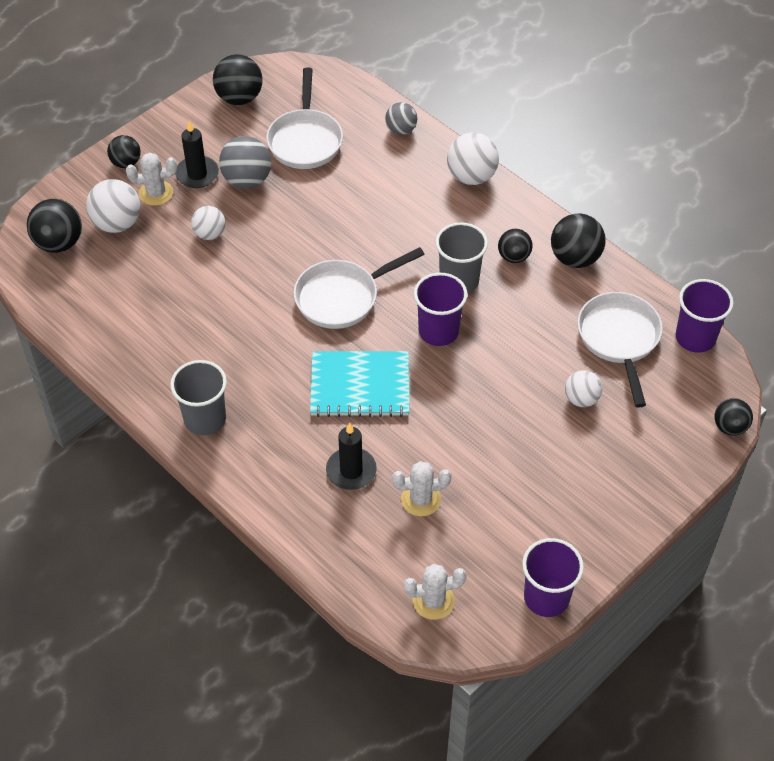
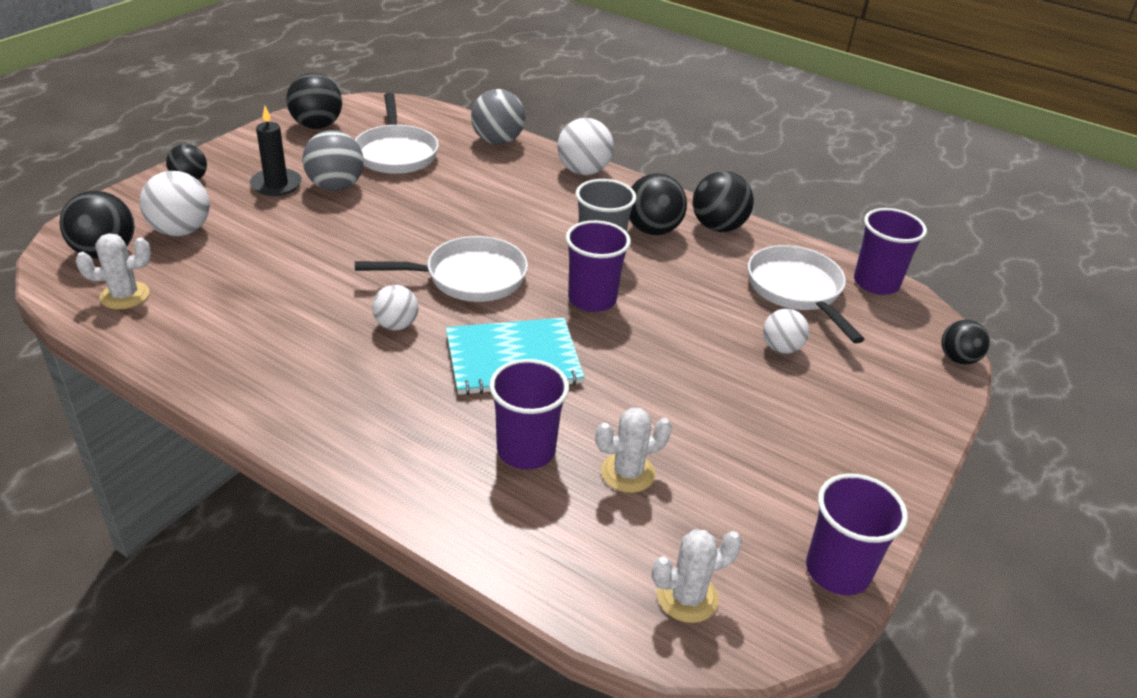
camera: 15 degrees left, 15 degrees down
(156, 193) = (228, 202): white cactus -> white cactus (125, 296)
(205, 419) = (315, 413): grey cup -> none
(210, 234) = (298, 233): white ball -> white ball (396, 325)
(342, 297) = (469, 277): white pan -> white pan turned 150 degrees counterclockwise
(351, 471) = (526, 450): black candle -> purple cup
(401, 130) = (497, 141): grey ball -> grey ball, size x1.57
(514, 257) = (652, 230): black ball -> black ball, size x1.57

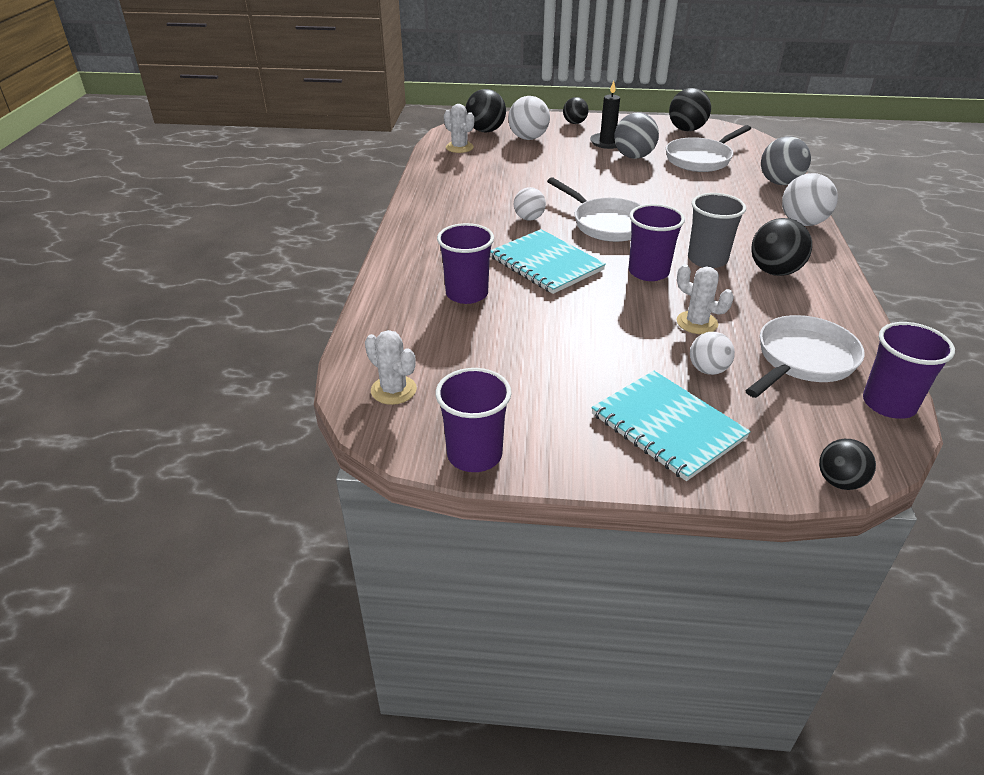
camera: 65 degrees right, 0 degrees up
(628, 473) = (485, 336): white cactus -> white cactus (697, 323)
(718, 227) = (831, 299): black ball -> none
(851, 414) = (667, 426): none -> turquoise notebook

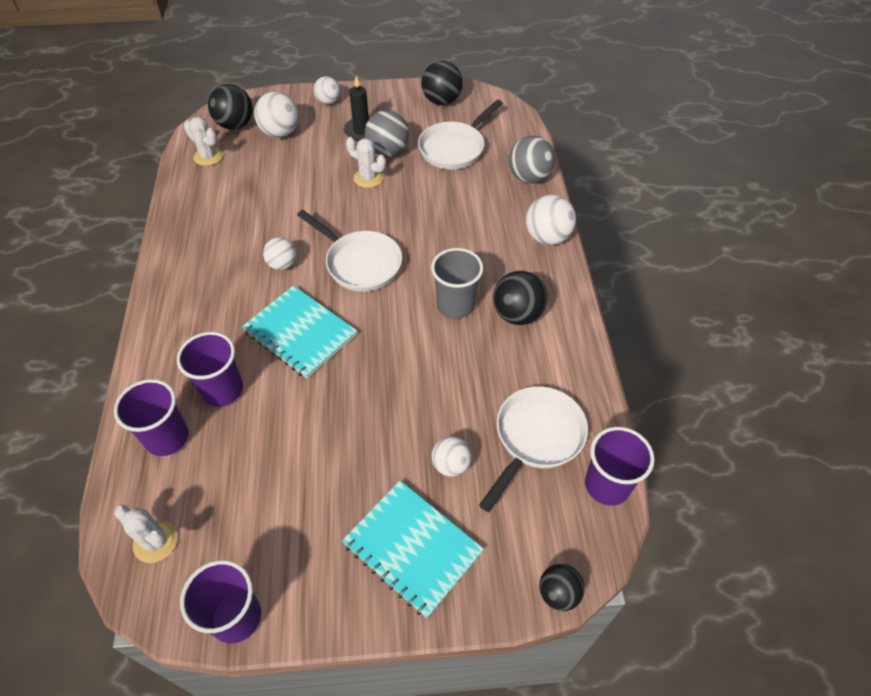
camera: 10 degrees left, 15 degrees up
(574, 123) = (328, 101): black ball -> white ball
(648, 272) = (399, 332): purple cup -> purple cup (167, 437)
(697, 323) = (443, 400): white cactus -> white cactus (368, 178)

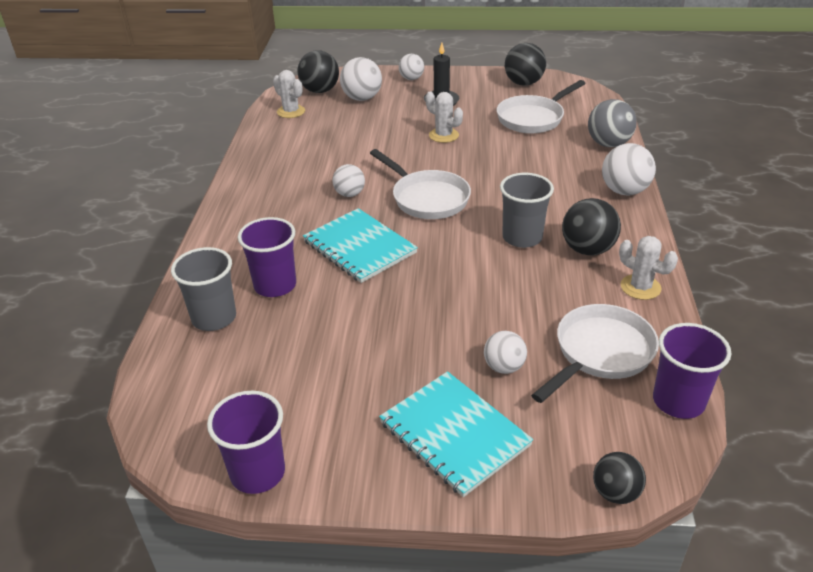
camera: 10 degrees right, 15 degrees down
(155, 541) = (187, 400): white cactus -> white cactus (640, 287)
(167, 437) = (214, 318): purple cup -> grey cup
(388, 151) = (465, 117): grey ball -> none

